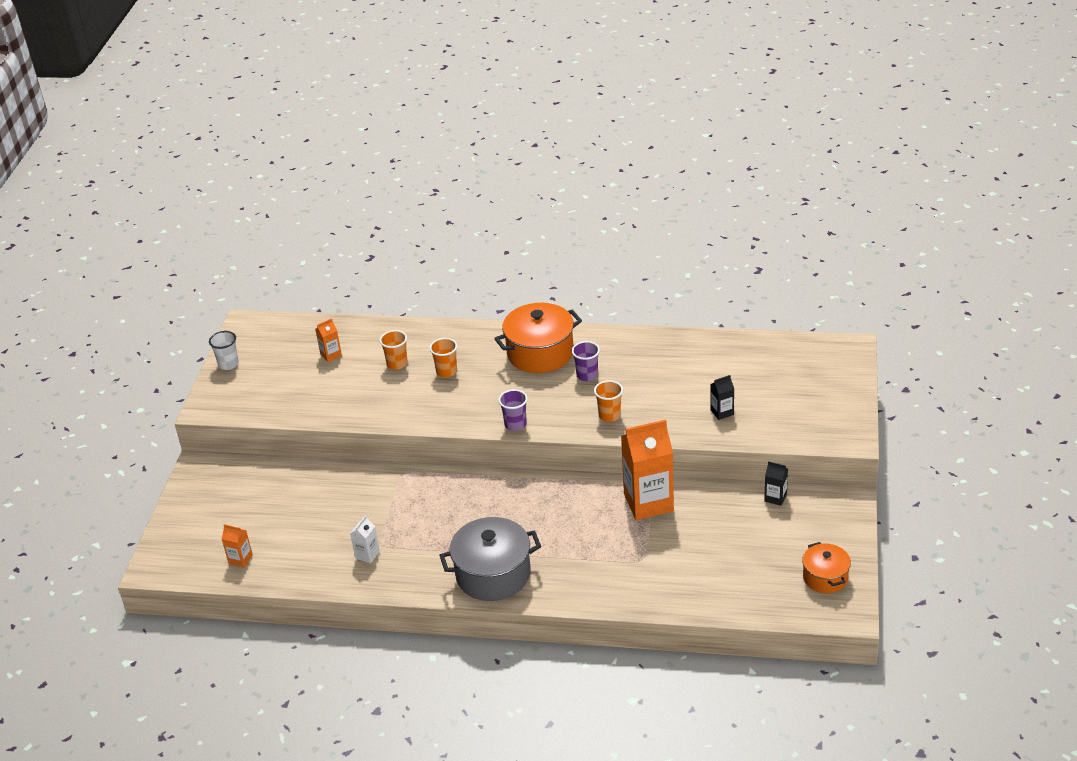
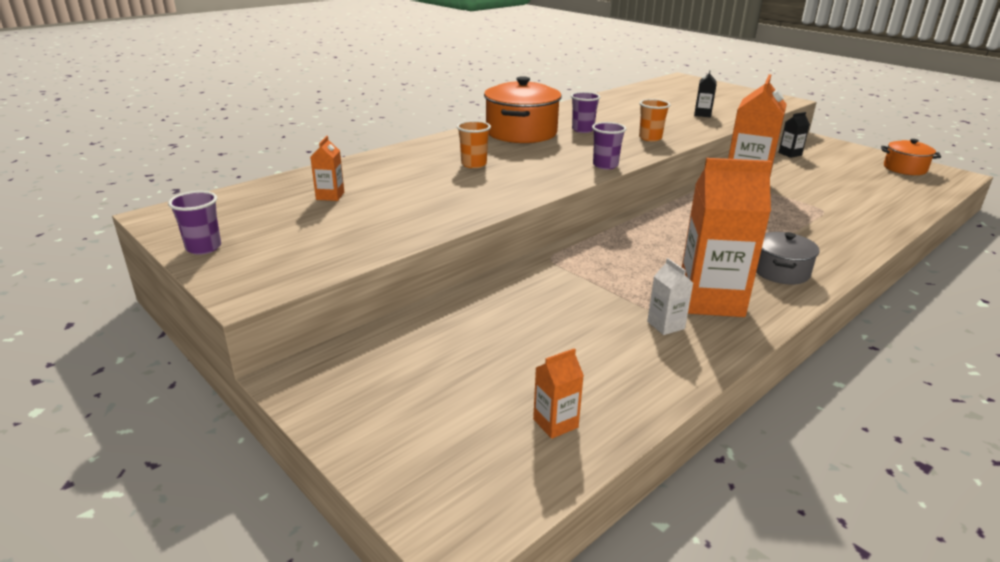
camera: 55 degrees left, 10 degrees down
(228, 364) = (203, 248): white cup -> purple cup
(397, 364) = (416, 176): orange cup -> none
(417, 560) = (710, 300): none -> orange carton
(493, 574) = (780, 271): grey pot -> grey pot, size x0.58

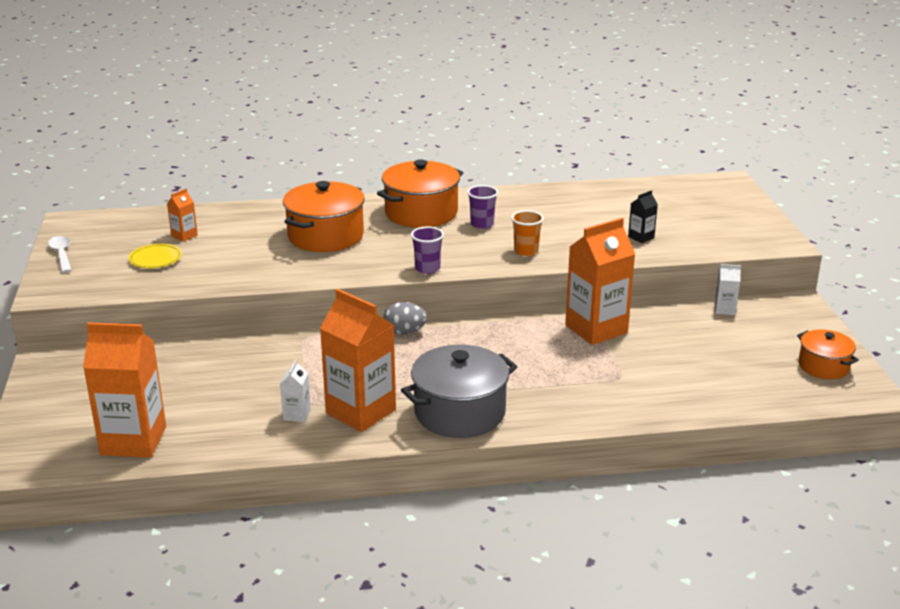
camera: 35 degrees right, 0 degrees up
(203, 248) = (61, 254): purple cup -> white spoon
(333, 222) = (155, 259): none -> yellow plate
(474, 164) = (326, 236): orange cup -> orange pot
(555, 423) = (133, 441): orange carton -> orange carton, size x2.25
(623, 228) = (405, 332): none -> grey egg
(780, 271) = (459, 412): grey pot -> grey pot, size x1.72
(790, 154) = (724, 309): black carton -> white carton

